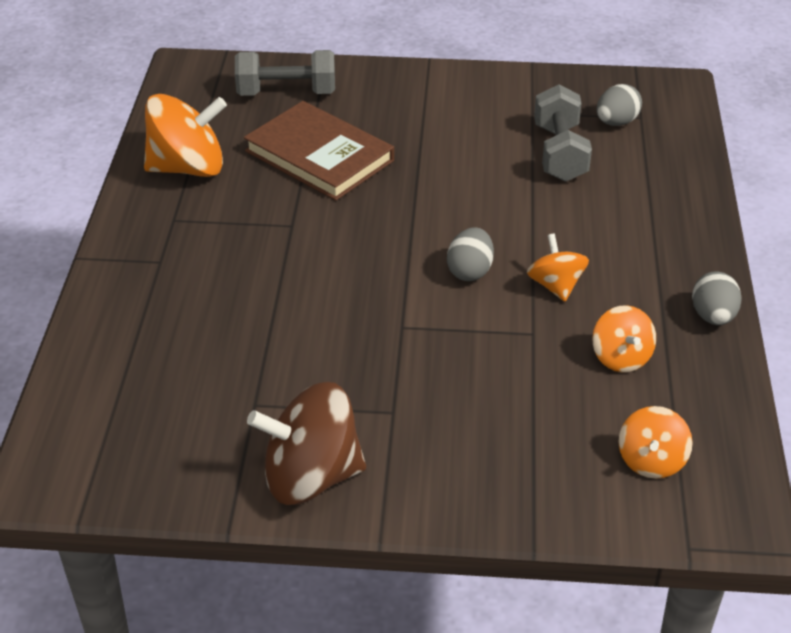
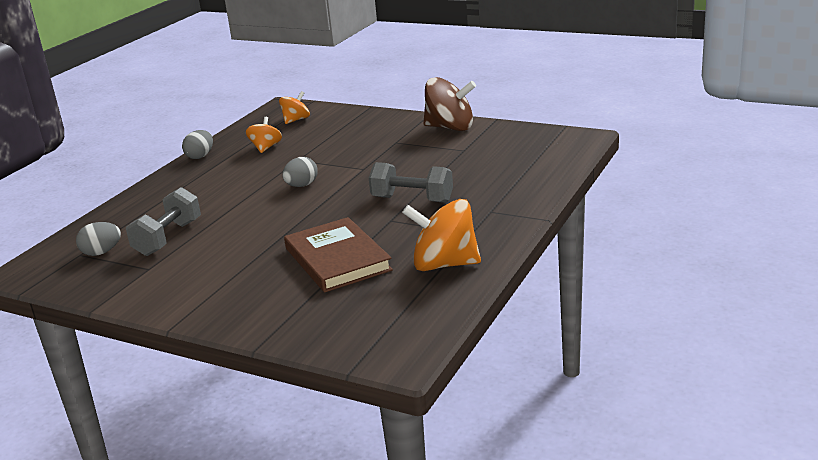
camera: 155 degrees left, 15 degrees down
(286, 93) = (324, 314): grey dumbbell -> grey dumbbell (412, 199)
(555, 286) = (262, 175): orange spinning top -> none

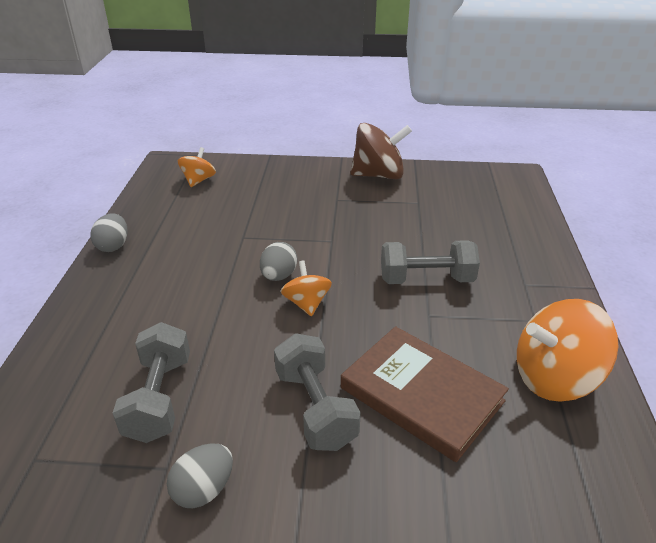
camera: 25 degrees left, 10 degrees up
(101, 252) = (70, 448): grey egg -> grey egg (203, 490)
(260, 256) = (315, 408): none -> grey dumbbell
(266, 148) = (190, 223): orange spinning top -> orange spinning top (306, 303)

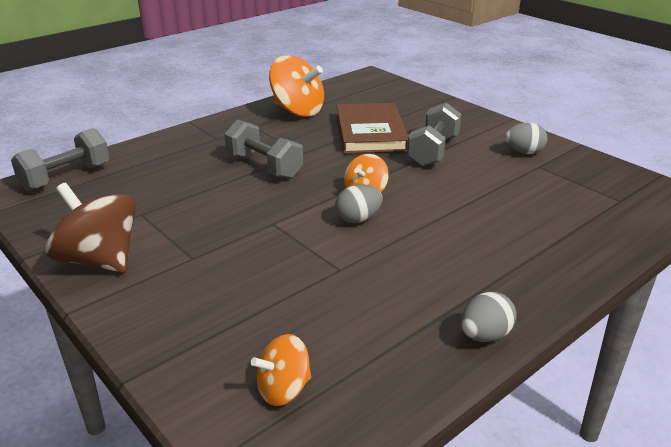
camera: 135 degrees left, 5 degrees down
(159, 398) = (523, 192): grey dumbbell -> grey dumbbell (66, 177)

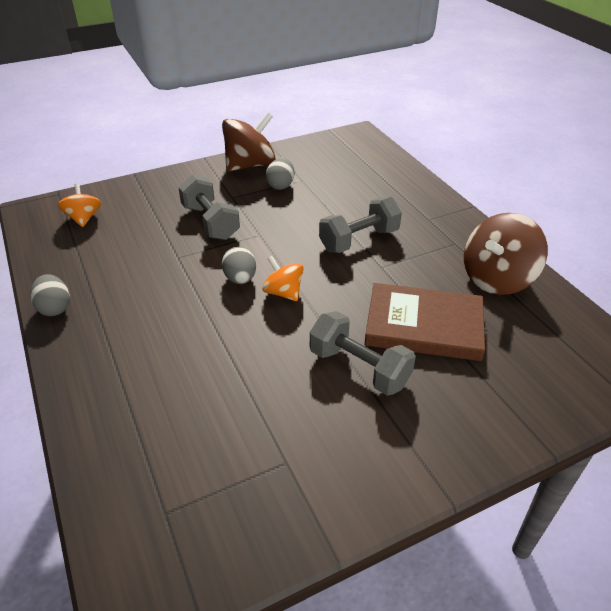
camera: 105 degrees right, 10 degrees up
(66, 177) = (371, 151): grey dumbbell -> grey dumbbell (210, 222)
(297, 110) = (497, 279): orange spinning top -> brown spinning top
(524, 152) = (329, 463): grey egg -> grey egg (280, 185)

